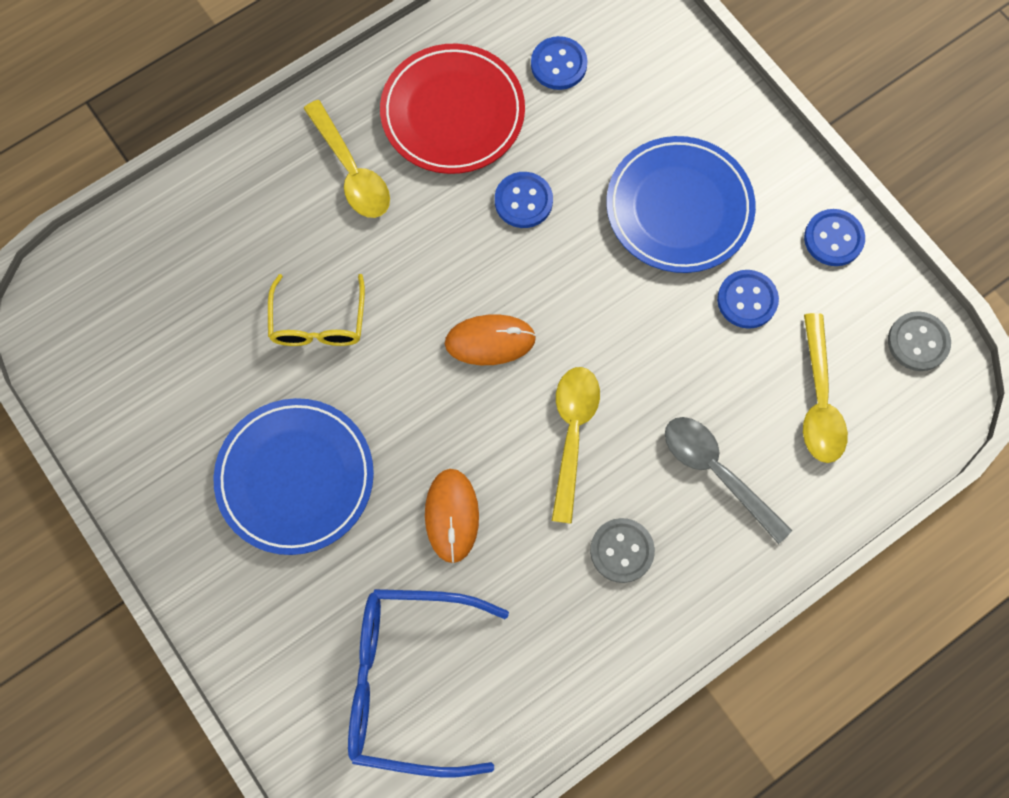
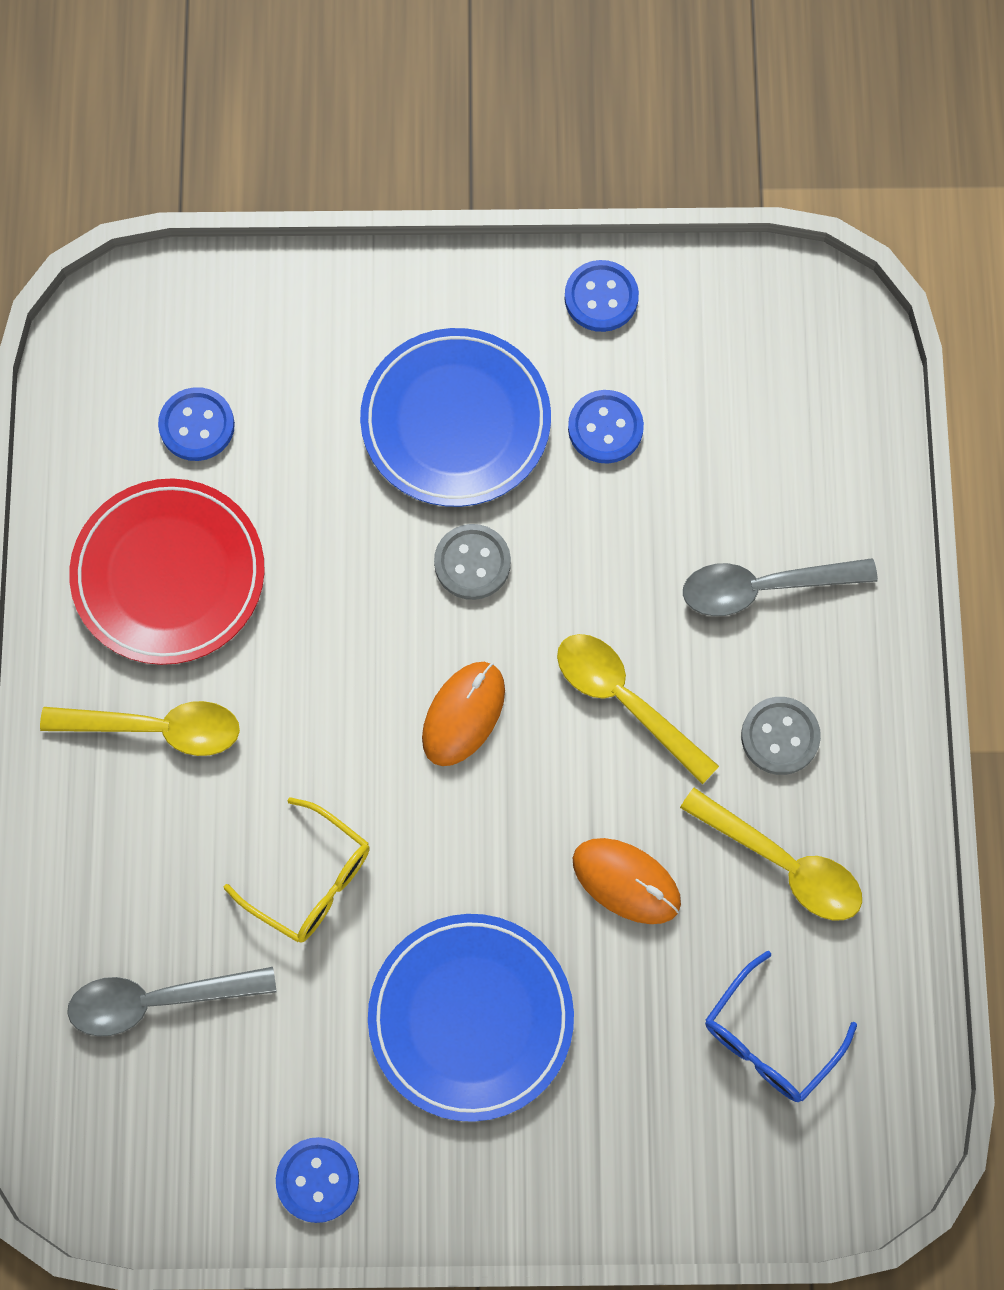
camera: 55 degrees left, 0 degrees up
(183, 285) = (158, 1000): none -> grey spoon
(409, 680) = (769, 1040): blue glasses -> blue glasses, size x0.60
(523, 201) = (330, 572): blue button -> blue button (317, 1180)
(819, 400) = (759, 437): yellow spoon -> yellow spoon (783, 864)
(918, 342) = (766, 300): grey button -> grey button (472, 563)

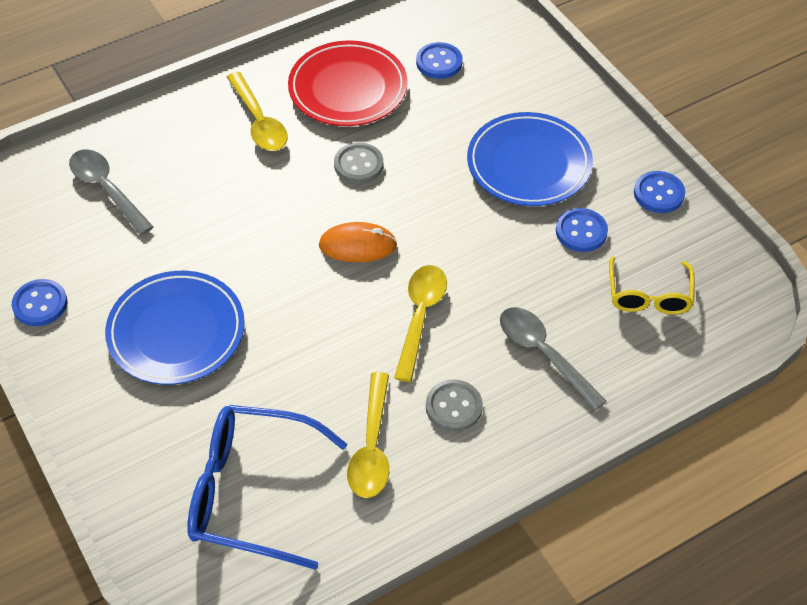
camera: 60 degrees right, 20 degrees down
(311, 880) = (214, 223): yellow glasses -> yellow glasses (649, 296)
(472, 563) = (451, 209): grey button -> grey button (358, 164)
(626, 881) = (307, 369): orange mouse -> none
(769, 1040) = (251, 492): blue glasses -> blue glasses, size x1.67

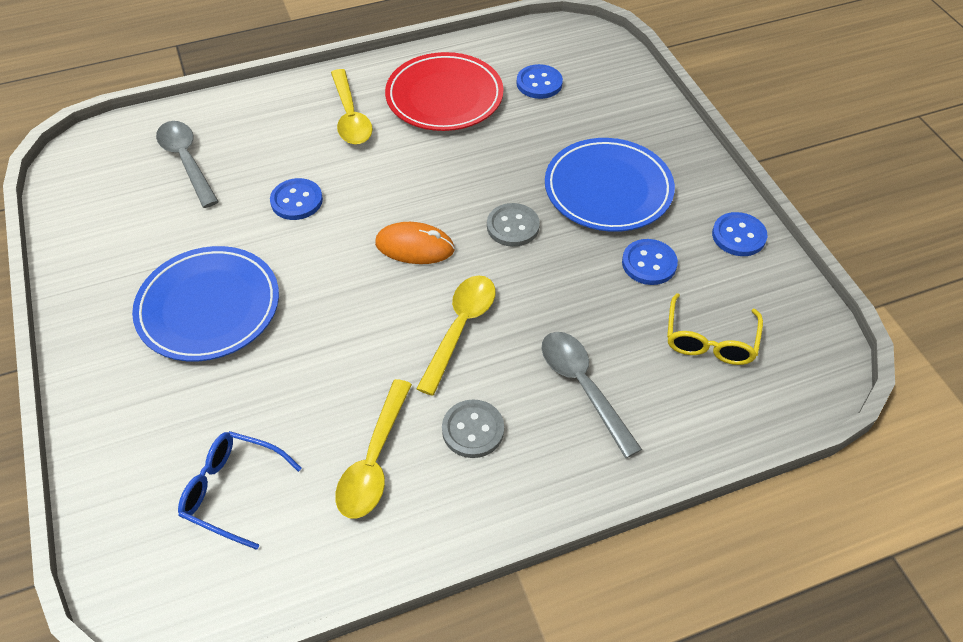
camera: 10 degrees right, 0 degrees up
(40, 304) = (86, 261): blue button -> blue button (296, 201)
(251, 492) = (232, 490): blue glasses -> blue glasses, size x0.60
(358, 164) = (436, 168): grey button -> grey button (513, 226)

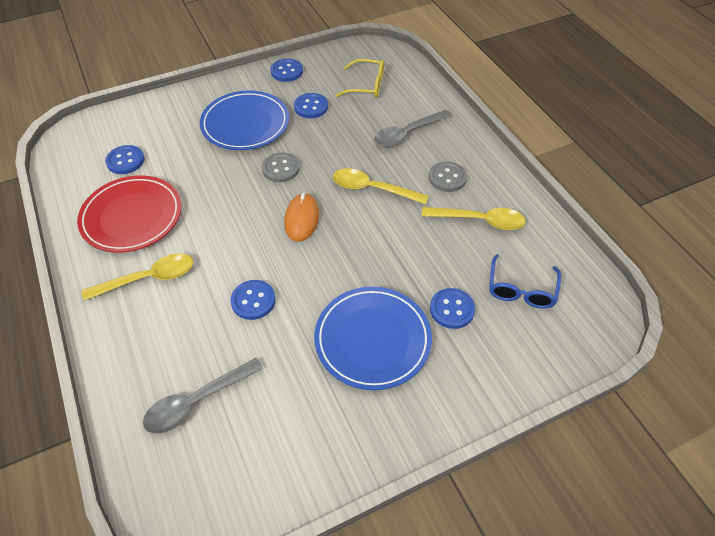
camera: 95 degrees left, 0 degrees up
(226, 397) = (452, 309): none -> blue button

